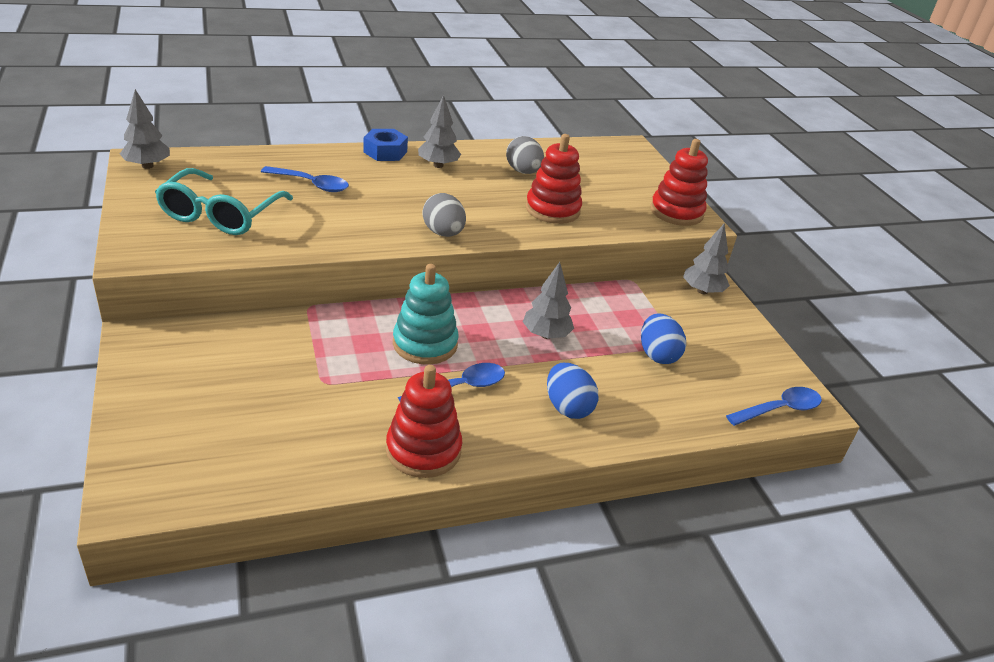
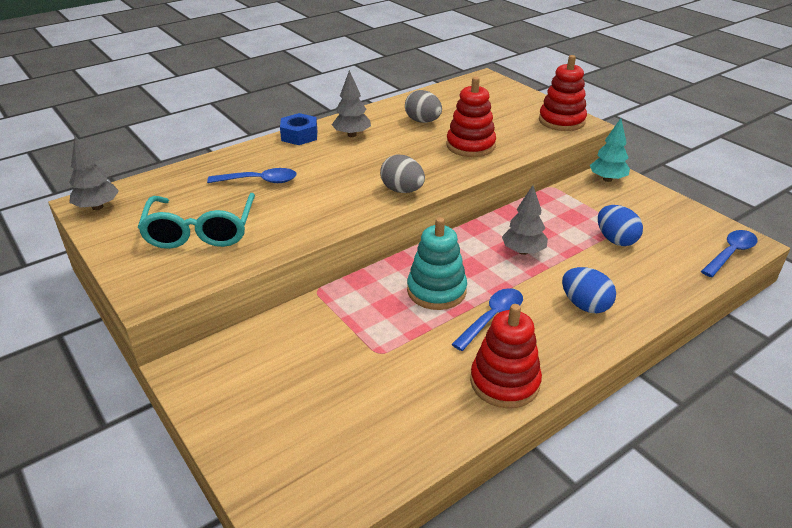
camera: 15 degrees left, 0 degrees up
(702, 291) = (607, 179): grey tree -> turquoise tree

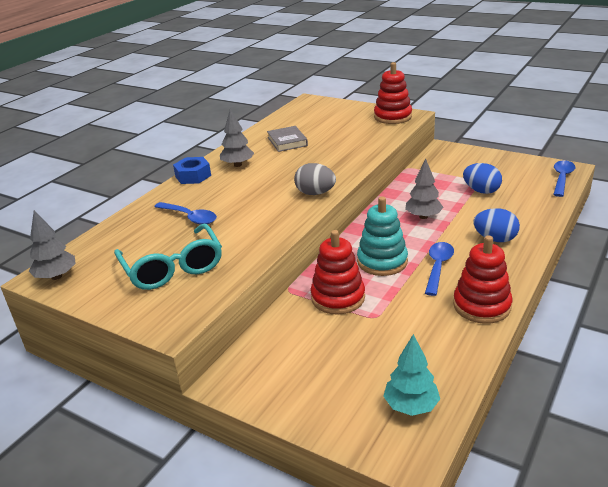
camera: 20 degrees left, 5 degrees down
(259, 181) = (190, 217): blue spoon -> blue spoon turned 60 degrees clockwise
(423, 121) = (287, 141): grey egg -> grey book
(470, 146) = (340, 149): red stacking toy -> red stacking toy (338, 298)
(607, 179) = (443, 152): turquoise tree -> turquoise tree (411, 406)

